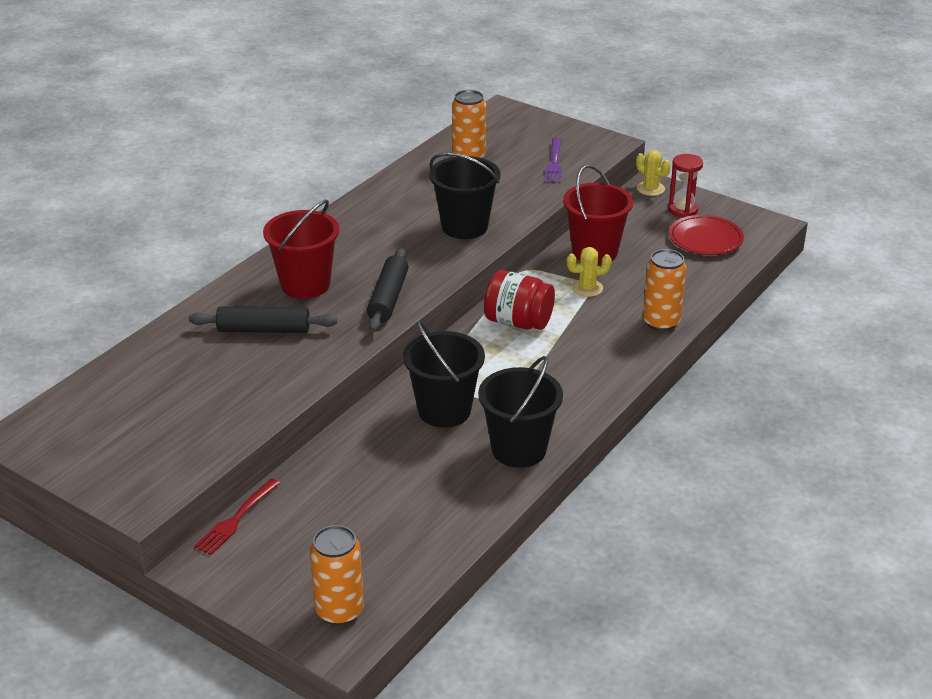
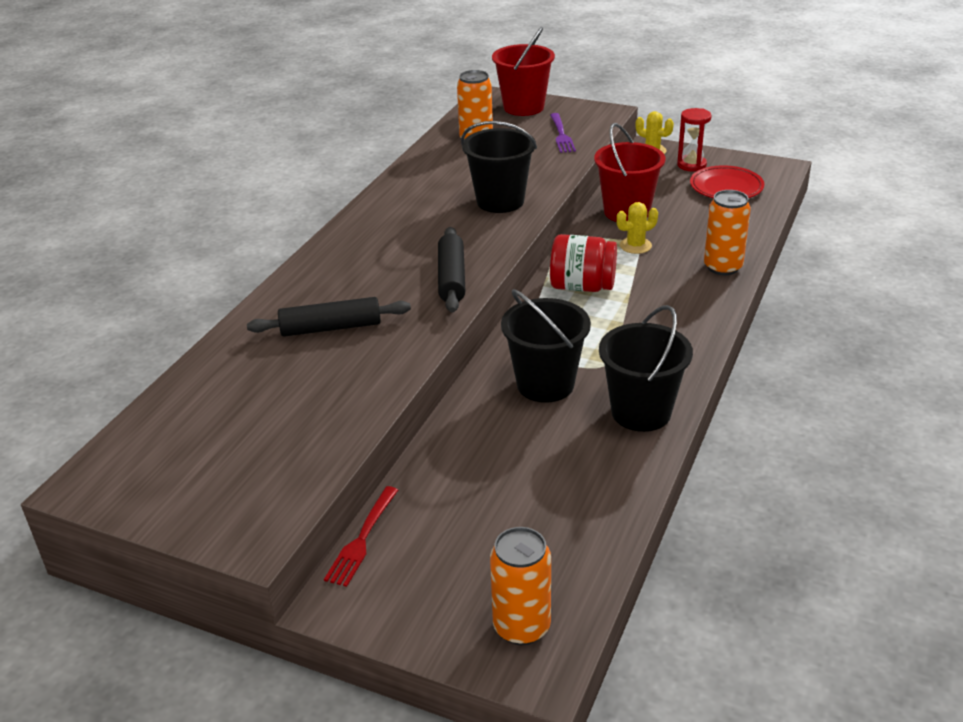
camera: 10 degrees left, 0 degrees up
(305, 284) = (358, 277): red bucket -> red bucket (523, 107)

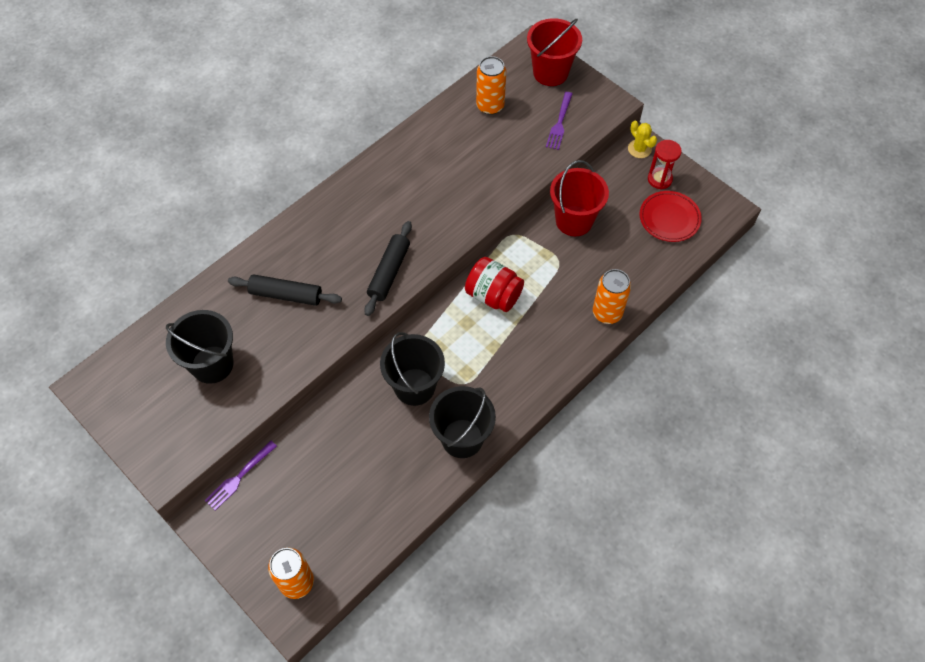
camera: 20 degrees right, 25 degrees up
(362, 539) = (239, 477): red fork -> purple fork
(500, 201) = (468, 194): black bucket -> black bucket (212, 364)
(635, 246) = (557, 264): yellow cactus -> none

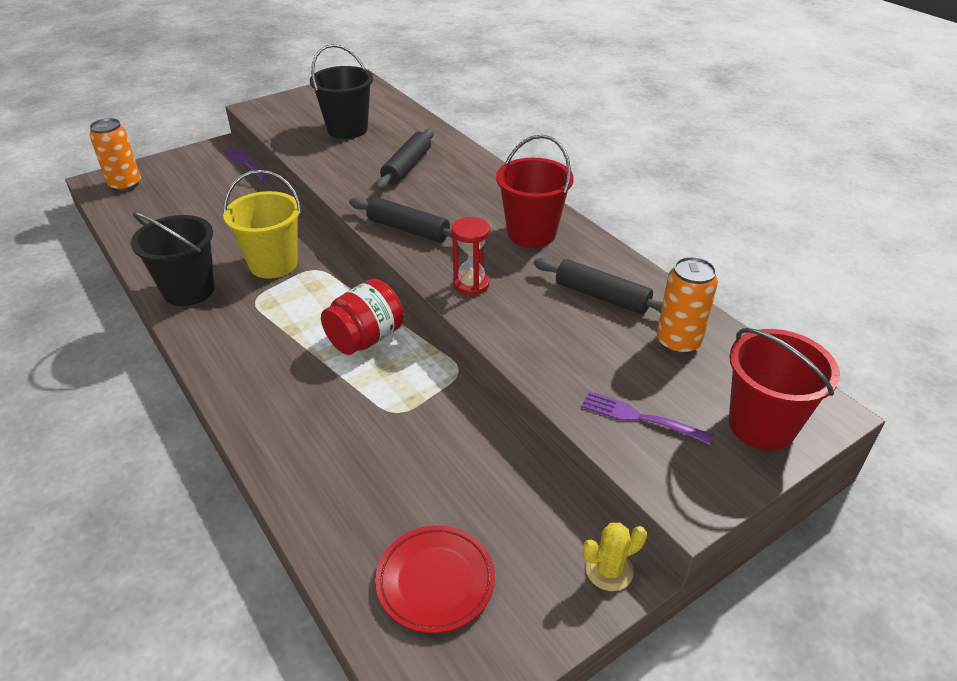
camera: 100 degrees right, 20 degrees down
(414, 387) = (273, 264): black bucket -> yellow bucket
(451, 145) = (602, 296): none -> black rolling pin
(574, 221) = (465, 442): red bucket -> red bucket (531, 233)
(607, 313) = (284, 451): orange can -> none
(659, 179) = (530, 587): red hourglass -> red hourglass (471, 284)

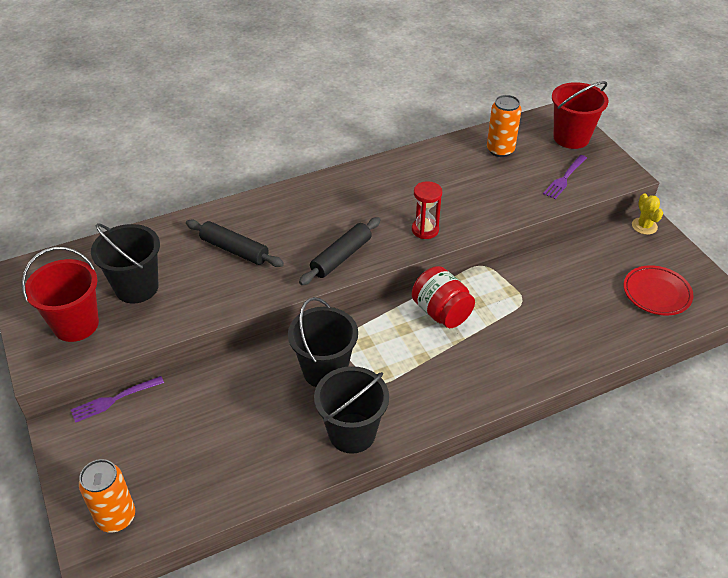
camera: 80 degrees left, 5 degrees up
(273, 264) = (325, 370): yellow bucket -> black bucket
(531, 233) = (365, 191): red bucket -> red bucket (76, 324)
(602, 296) = (449, 171): black rolling pin -> none

